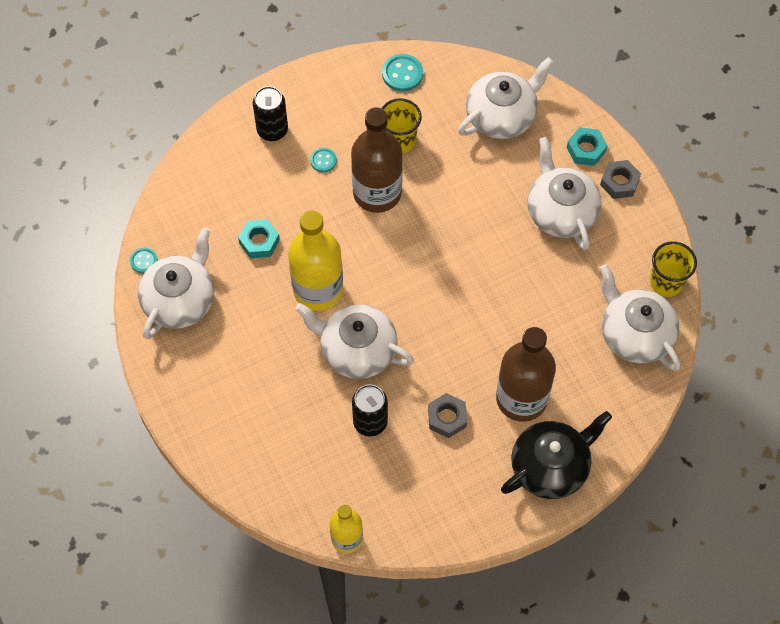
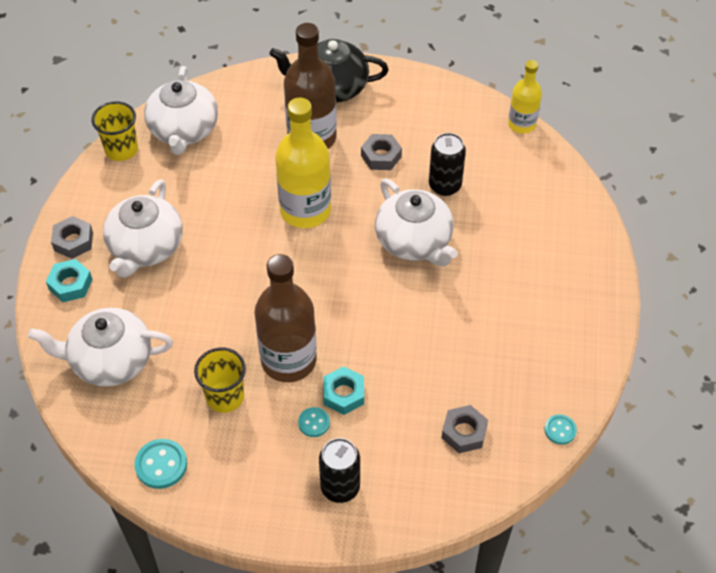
camera: 145 degrees left, 10 degrees down
(180, 300) = (546, 372): white teapot -> none
(212, 217) = (464, 432): none -> grey nut
(259, 242) = (434, 381): turquoise nut -> turquoise nut (343, 394)
(318, 289) = (411, 308): yellow bottle -> yellow bottle (305, 210)

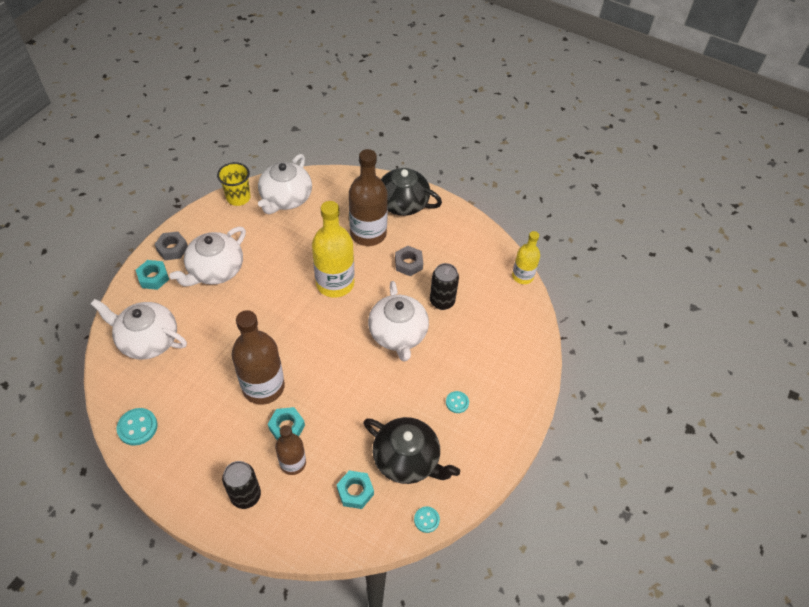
camera: 20 degrees right, 0 degrees up
(225, 397) = (206, 396): yellow cup -> none
(314, 423) = (255, 440): turquoise button -> turquoise button (457, 402)
(374, 430) = (293, 463): none -> brown bottle
(464, 432) = (355, 491): grey nut -> turquoise nut
(503, 375) = (407, 459): none -> black teapot

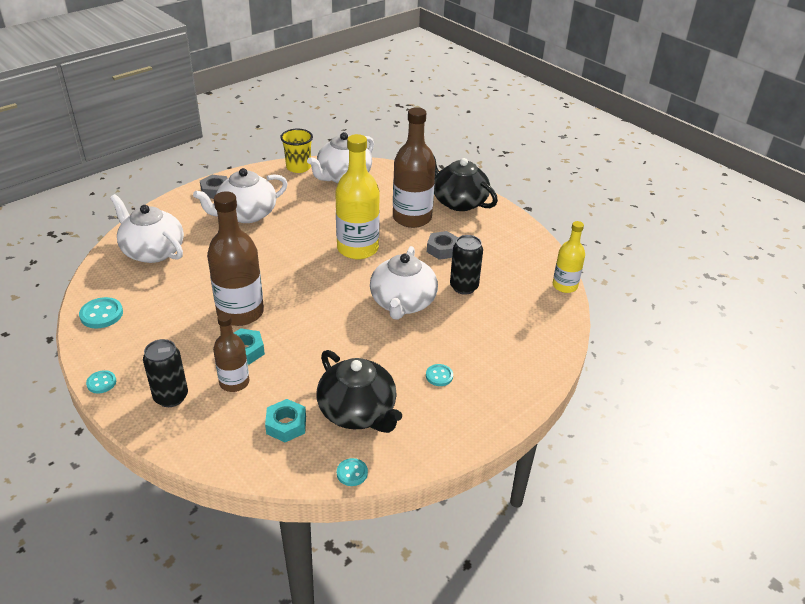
camera: 20 degrees right, 15 degrees down
(153, 277) = (186, 208): turquoise nut -> none
(177, 501) = (101, 383): none -> turquoise button

